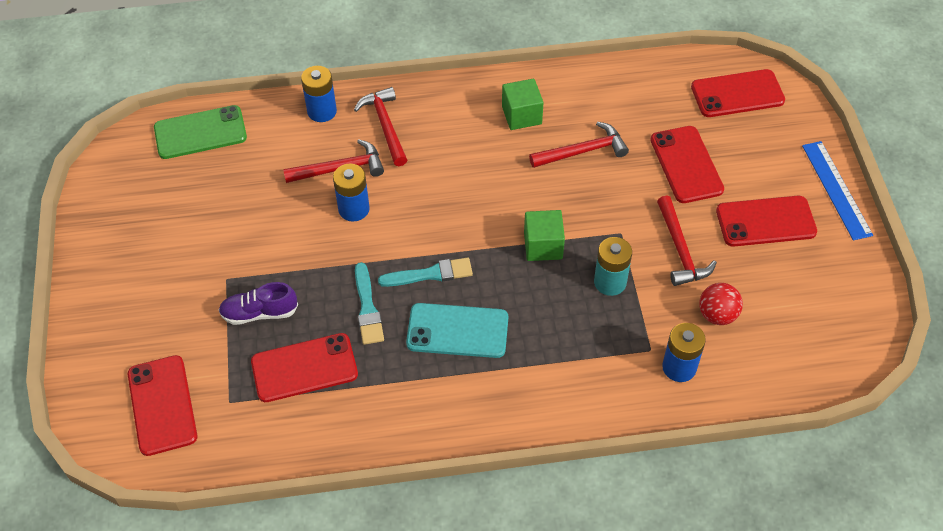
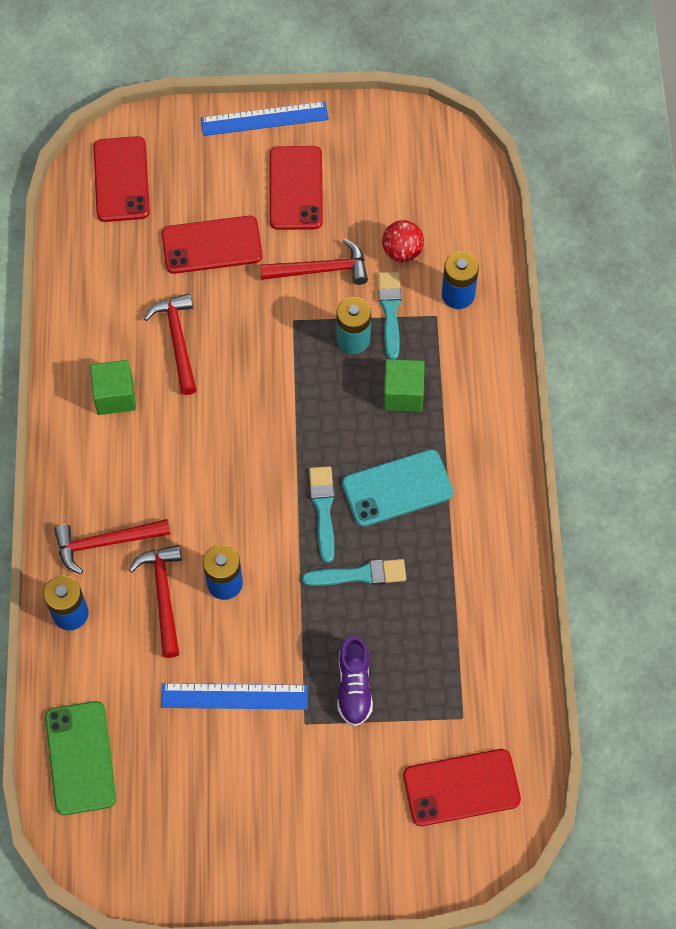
camera: 85 degrees left, 10 degrees up
(250, 226) = (234, 697): none -> blue ruler
(304, 368) = (428, 641): red phone -> none
(457, 331) = (397, 488): turquoise phone -> turquoise phone turned 60 degrees clockwise
(543, 246) = (300, 396): green cube -> green cube (403, 394)
(647, 310) = (390, 311): none -> turquoise brush

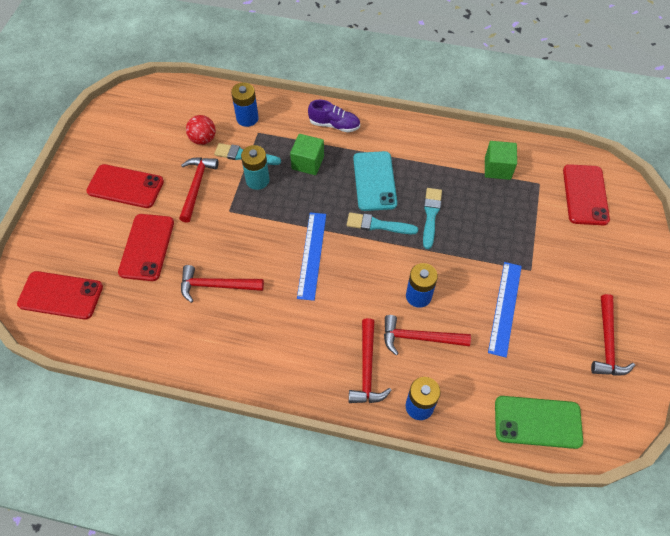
camera: 75 degrees left, 5 degrees down
(115, 396) = (246, 338): green cube -> green cube (497, 168)
(213, 837) = (607, 343): none -> red hammer
(264, 119) = (59, 192): blue ruler -> blue ruler (312, 255)
(354, 687) = (509, 236): purple shoe -> purple shoe (334, 125)

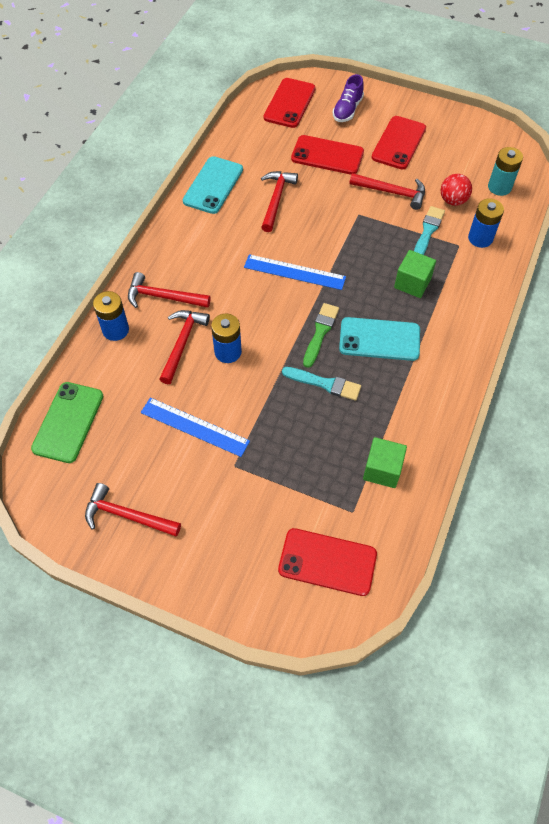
camera: 100 degrees right, 0 degrees up
(201, 352) = (213, 185): none -> turquoise phone
(257, 180) = (393, 239): turquoise battery -> turquoise battery (499, 187)
(334, 125) = (465, 314): purple shoe -> purple shoe (347, 110)
(378, 225) = (320, 332): turquoise brush -> green brush

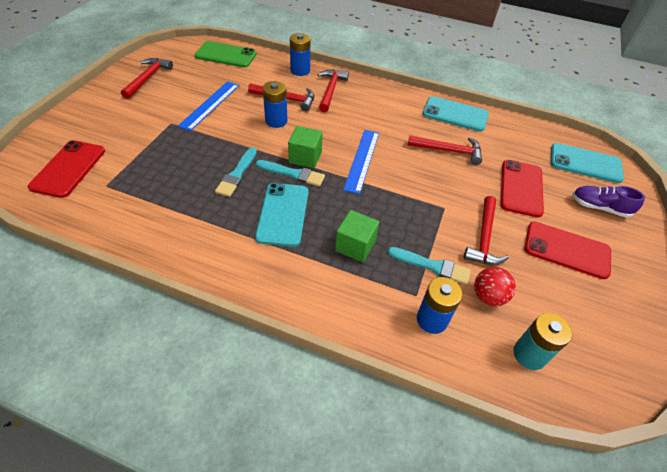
camera: 85 degrees right, 10 degrees down
(289, 103) = (585, 163): red phone -> turquoise phone
(320, 332) = (293, 174): green brush -> turquoise brush
(382, 470) = (139, 207): green cube -> green cube (305, 157)

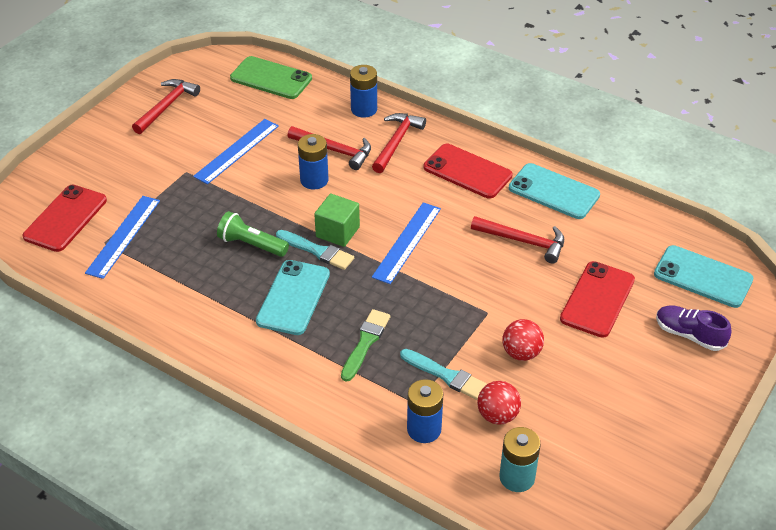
camera: 15 degrees right, 5 degrees down
(123, 178) = (123, 236): none -> blue ruler
(237, 174) = (251, 245): turquoise brush -> green flashlight
(355, 246) = (365, 342): green cube -> green brush
(484, 238) = (521, 353): red hammer -> red ball
(566, 250) = (617, 379): red phone -> red phone (467, 171)

